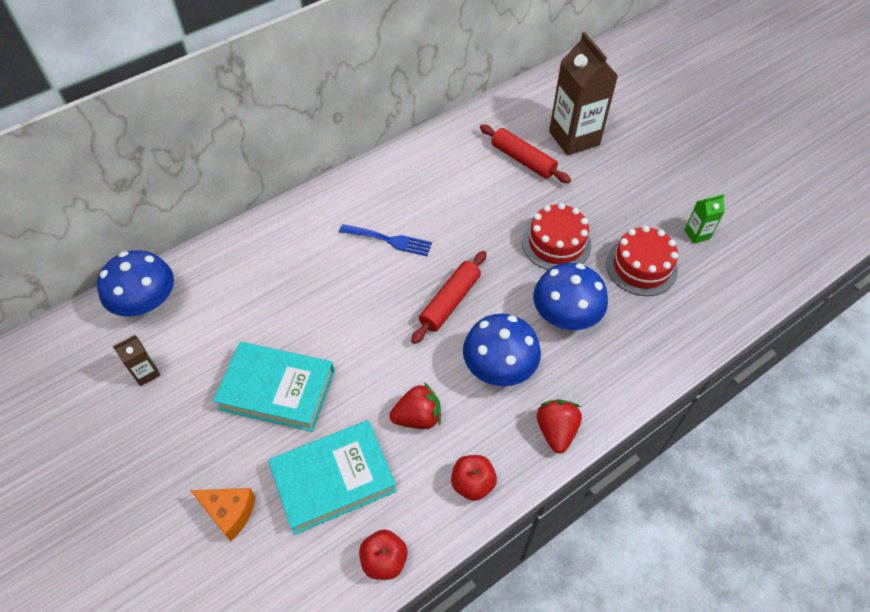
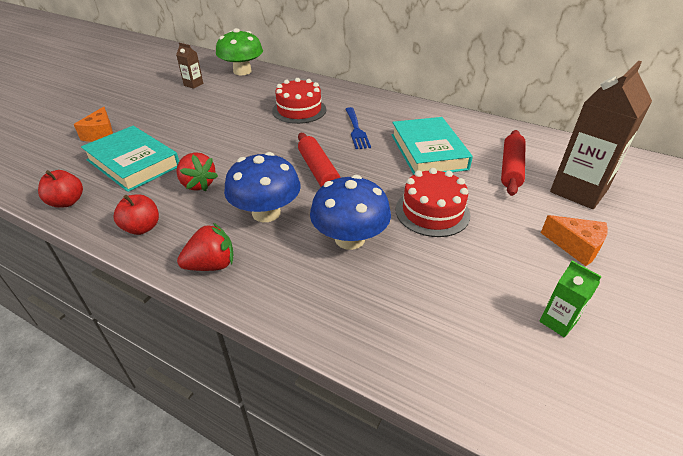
camera: 65 degrees right, 15 degrees down
(147, 303) = (242, 71): blue mushroom -> green mushroom
(277, 390) = (199, 124): turquoise book -> turquoise book (428, 151)
(450, 302) = (318, 171): red rolling pin -> red rolling pin turned 60 degrees clockwise
(634, 181) = (576, 246): none -> orange cheese
(641, 267) = (458, 281): red cake -> red cake (299, 110)

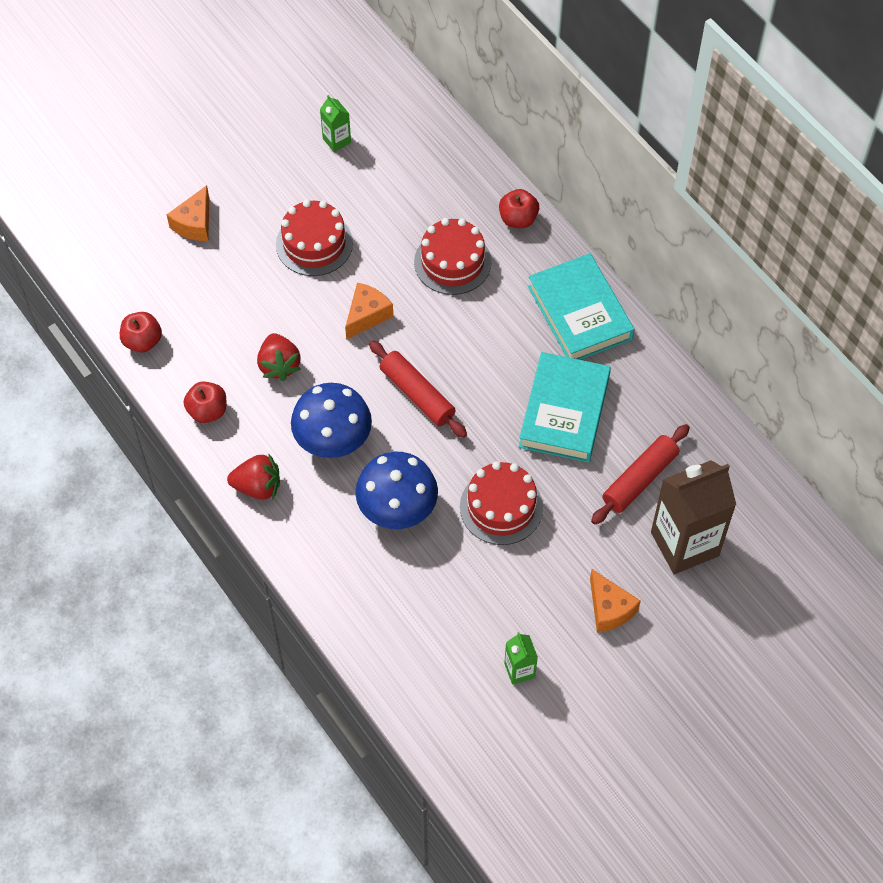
camera: 25 degrees right, 20 degrees up
(133, 163) = (220, 299): turquoise book -> turquoise book (579, 313)
(193, 84) = (336, 140): brown carton -> green carton
(198, 123) = (314, 244): none -> red cake
(242, 71) = (417, 127): green mushroom -> none
(255, 144) = (367, 315): none -> orange cheese
(318, 171) = (417, 394): red rolling pin -> red rolling pin turned 45 degrees counterclockwise
(327, 87) = (518, 219): none -> red apple
(356, 130) = (503, 335): blue fork -> none

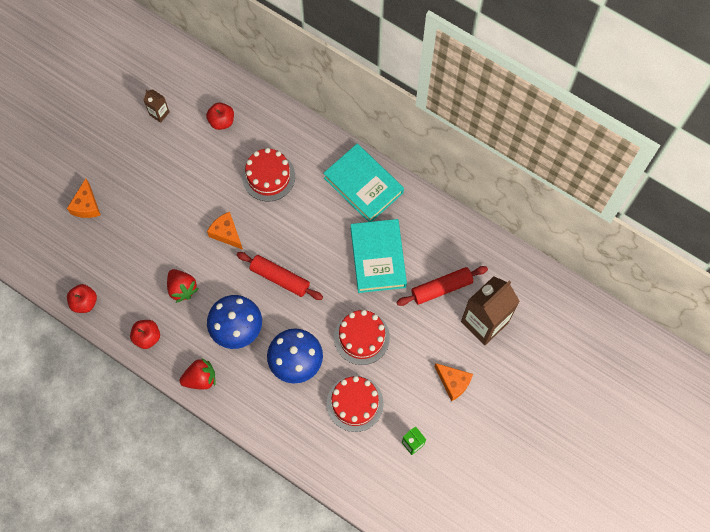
camera: 20 degrees left, 10 degrees up
(314, 244) = (172, 193): red cake -> red cake (355, 403)
(336, 140) = (159, 113): green carton -> brown carton
(367, 315) = (226, 233): orange cheese -> orange cheese turned 60 degrees counterclockwise
(518, 219) = (300, 131): red apple -> red apple (221, 121)
(639, 479) = (441, 288): red rolling pin -> red rolling pin turned 45 degrees clockwise

